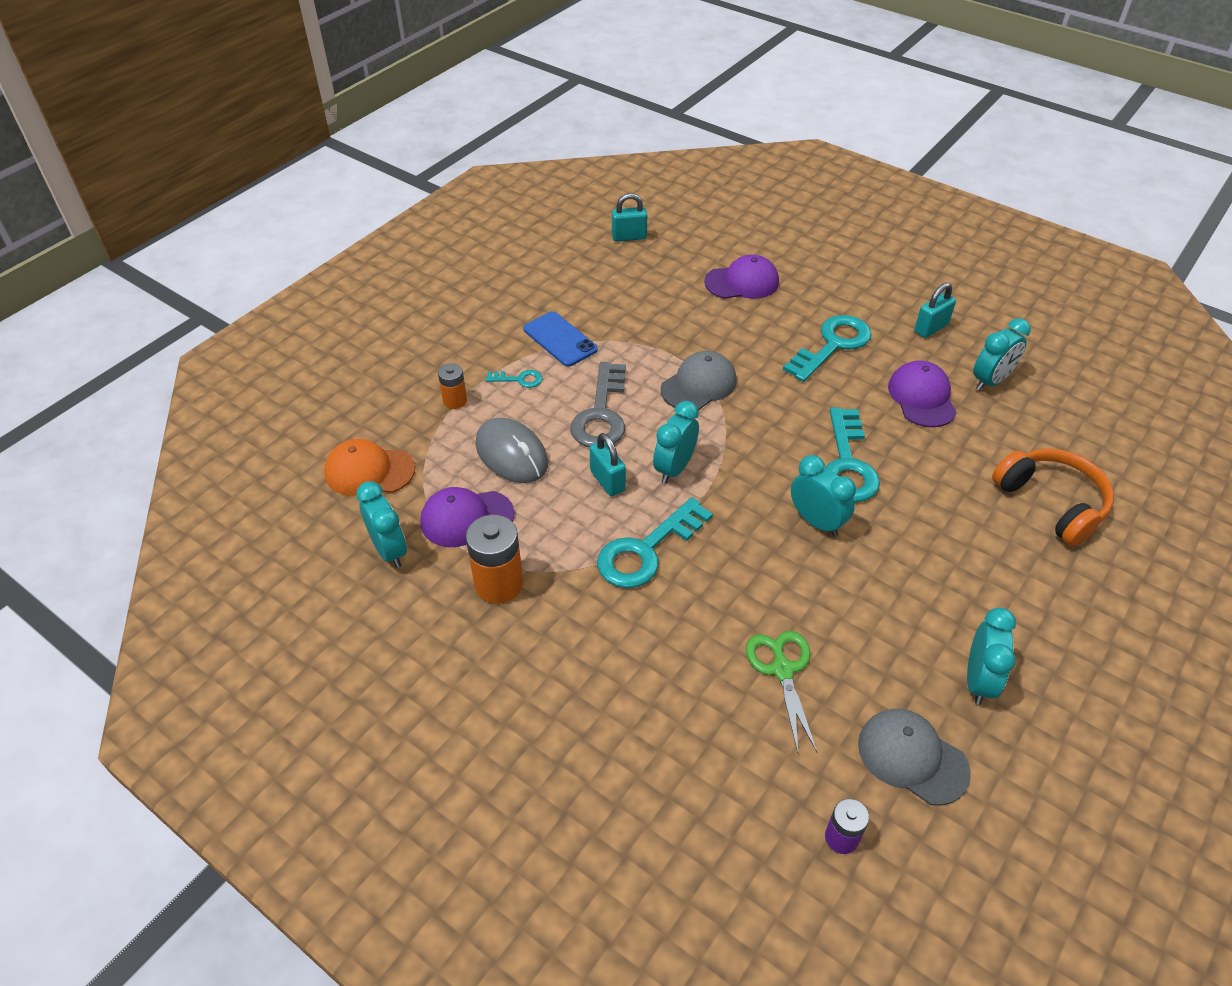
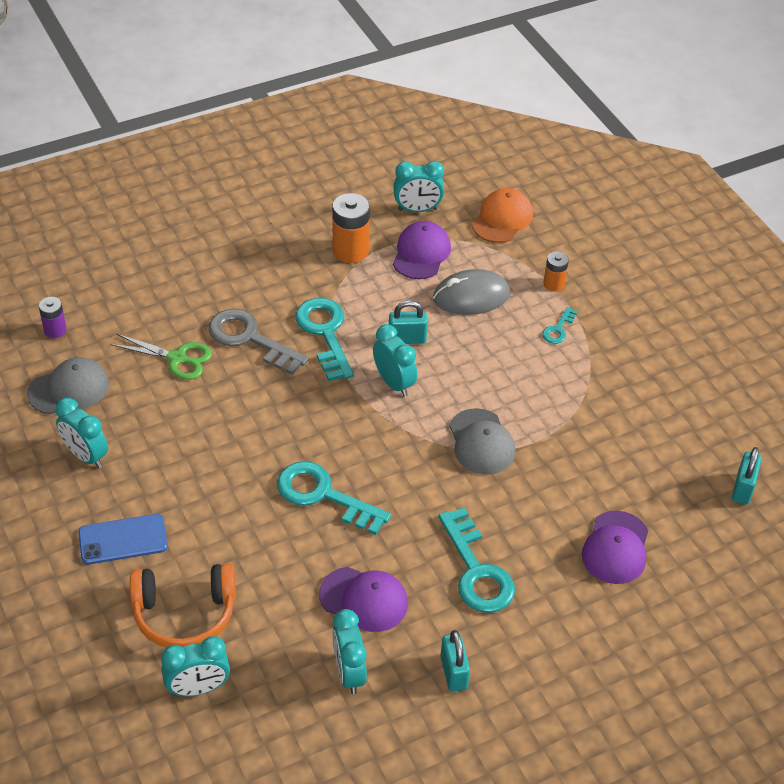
camera: 115 degrees right, 0 degrees up
(560, 339) = (598, 374): blue phone -> blue phone (123, 539)
(601, 414) = (484, 364): grey key -> grey key (250, 339)
(816, 522) = (281, 442): turquoise clock -> turquoise clock (198, 688)

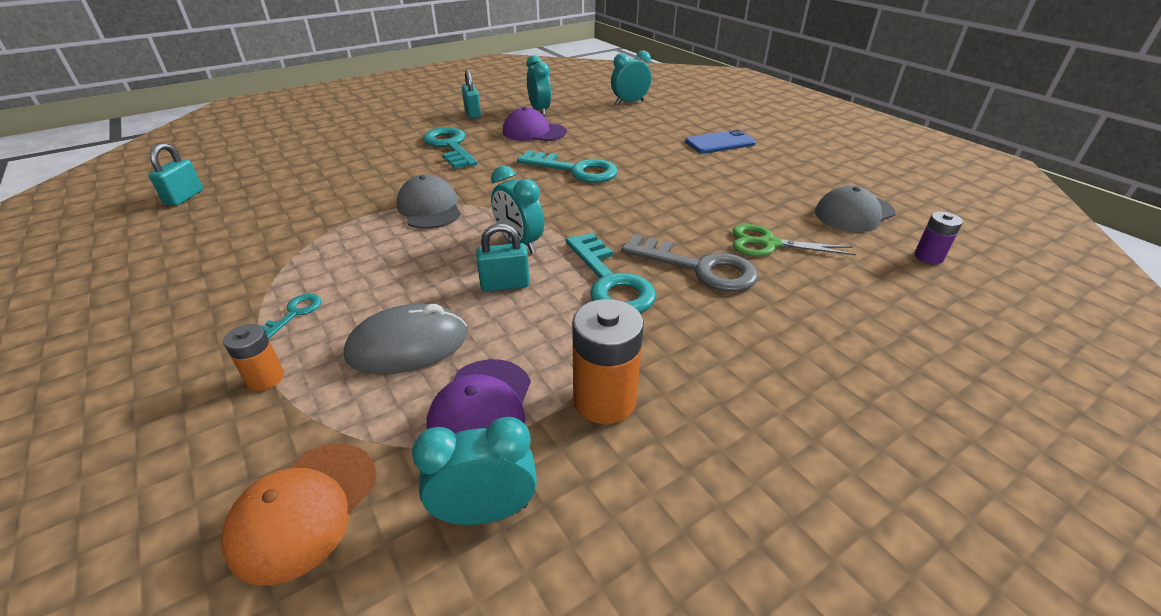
camera: 175 degrees right, 10 degrees down
(86, 456) = (790, 176): turquoise clock -> none
(184, 613) = (654, 121): orange headphones -> none
(615, 548) = (332, 161): purple cap -> none

